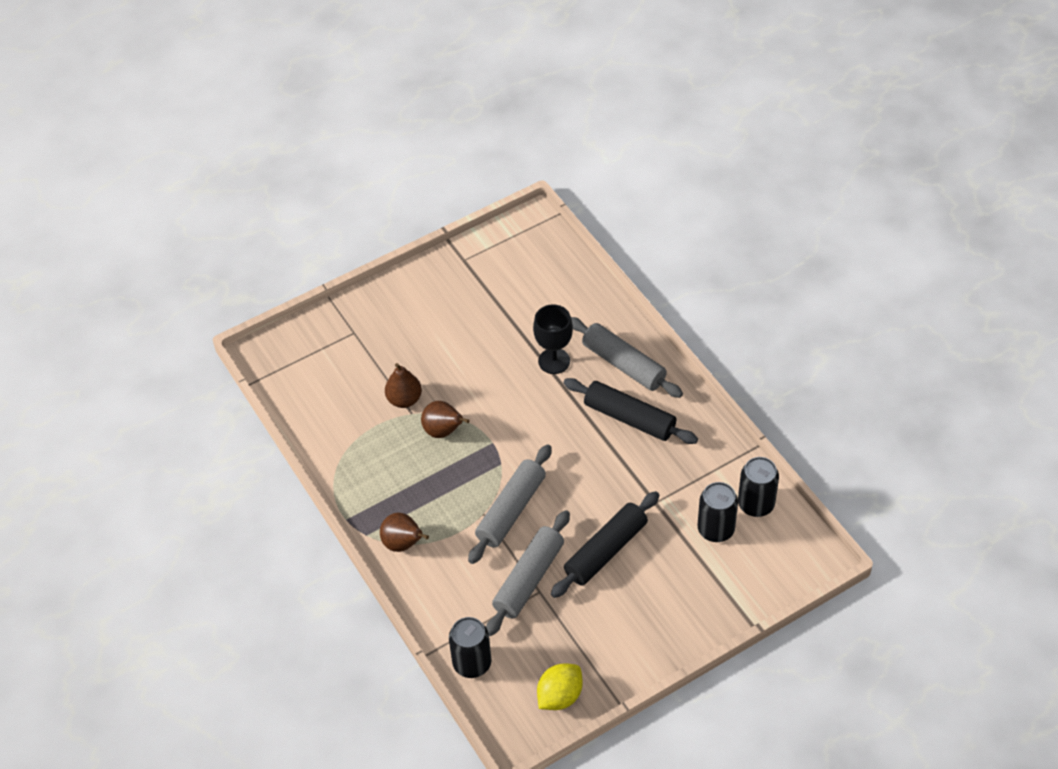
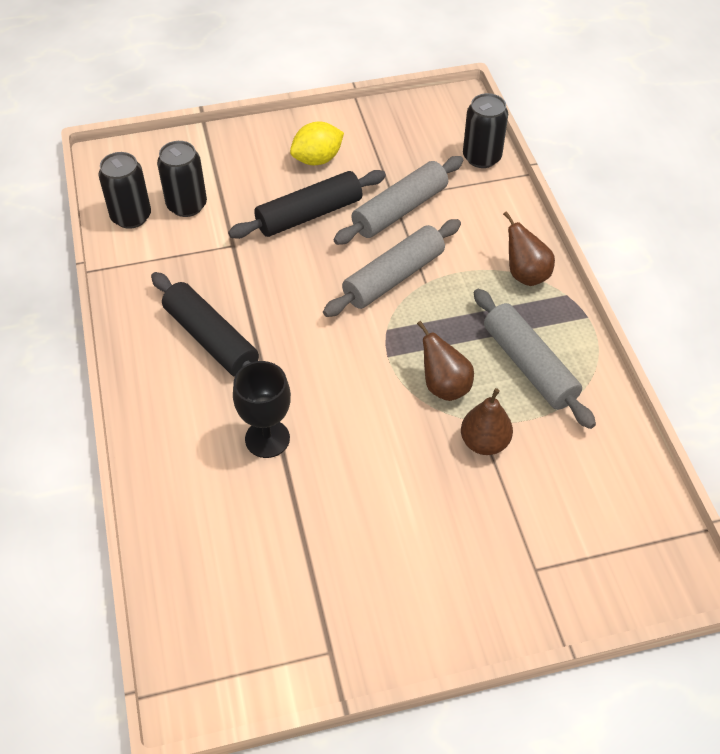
camera: 165 degrees left, 0 degrees up
(560, 696) = (408, 116): yellow lemon -> yellow lemon (317, 159)
(623, 364) = (181, 408): grey rolling pin -> grey rolling pin (529, 366)

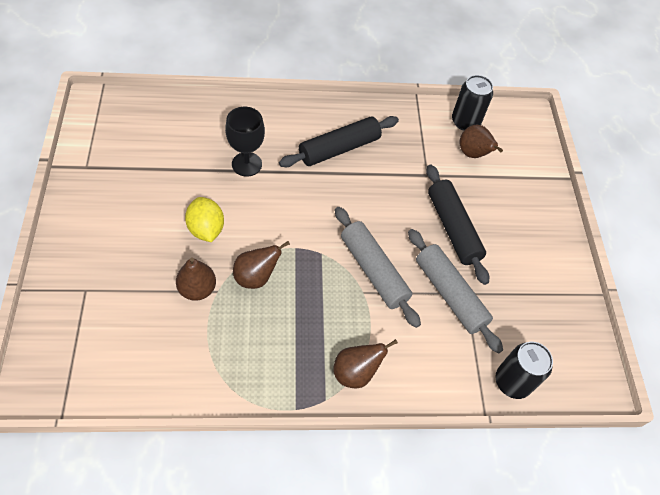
camera: 95 degrees right, 5 degrees up
(187, 205) = (473, 154): black can -> brown pear
(317, 159) = (519, 247): yellow lemon -> yellow lemon (206, 229)
(529, 366) = (257, 343): grey rolling pin -> none

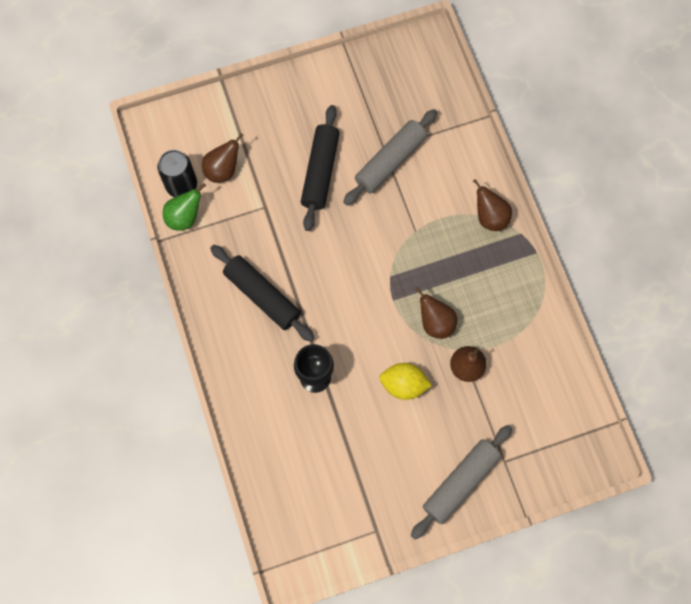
camera: 100 degrees left, 15 degrees up
(206, 229) = (404, 385): yellow lemon -> yellow lemon turned 45 degrees clockwise
(373, 271) = (391, 228): grey rolling pin -> grey rolling pin (460, 483)
(433, 116) = (185, 217): none -> green pear
(453, 228) = (320, 171): black rolling pin -> black rolling pin turned 45 degrees counterclockwise
(512, 382) = (451, 101): black can -> none

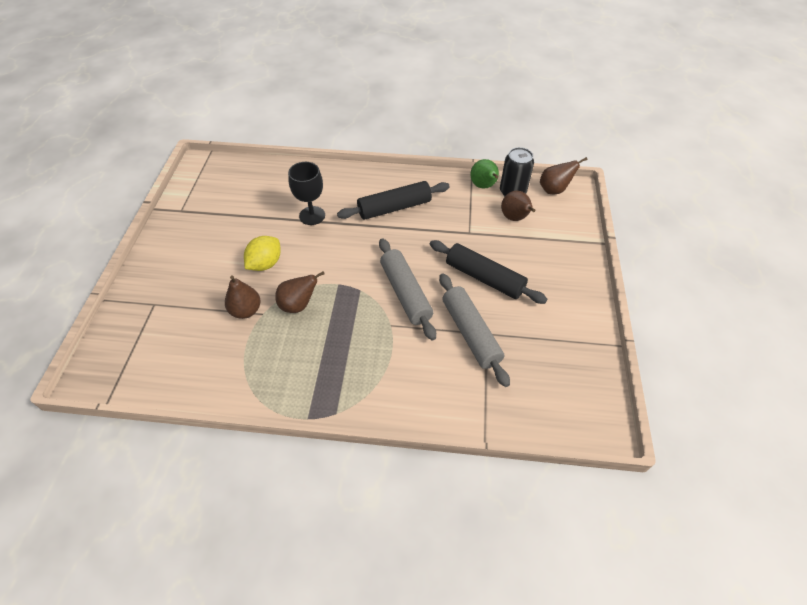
camera: 115 degrees right, 20 degrees down
(460, 483) = (165, 269): grey rolling pin -> grey rolling pin (405, 293)
(490, 217) = (369, 392): brown pear -> brown pear (554, 190)

